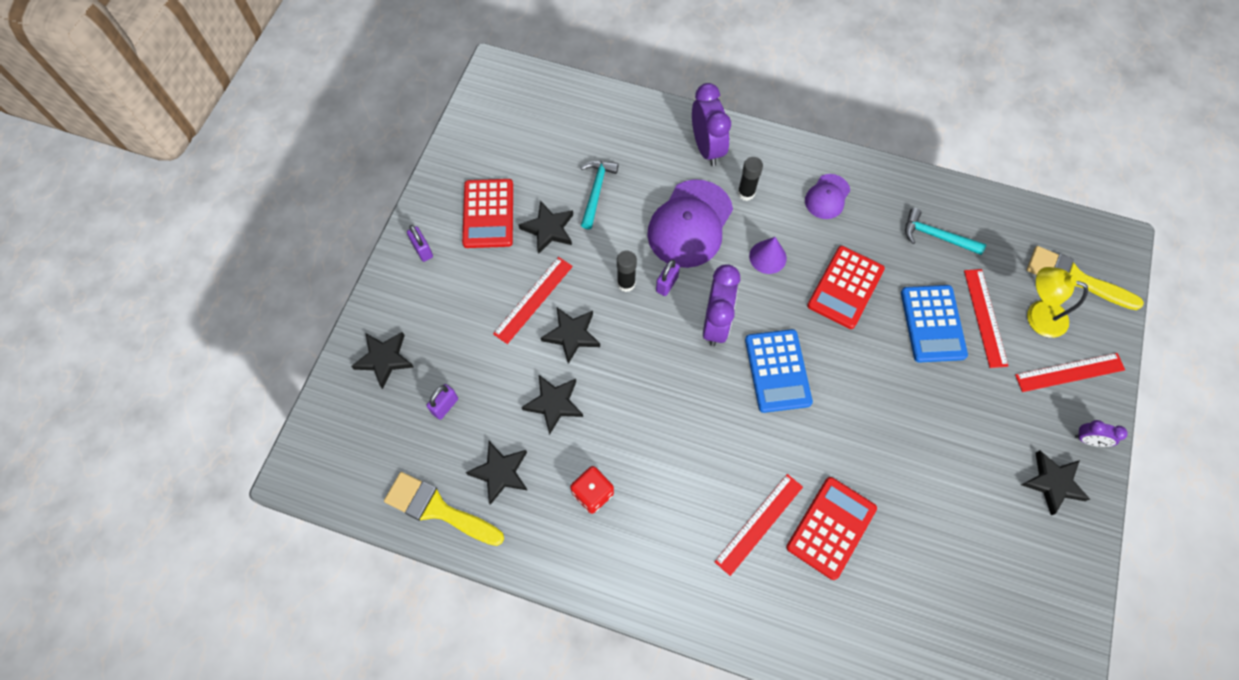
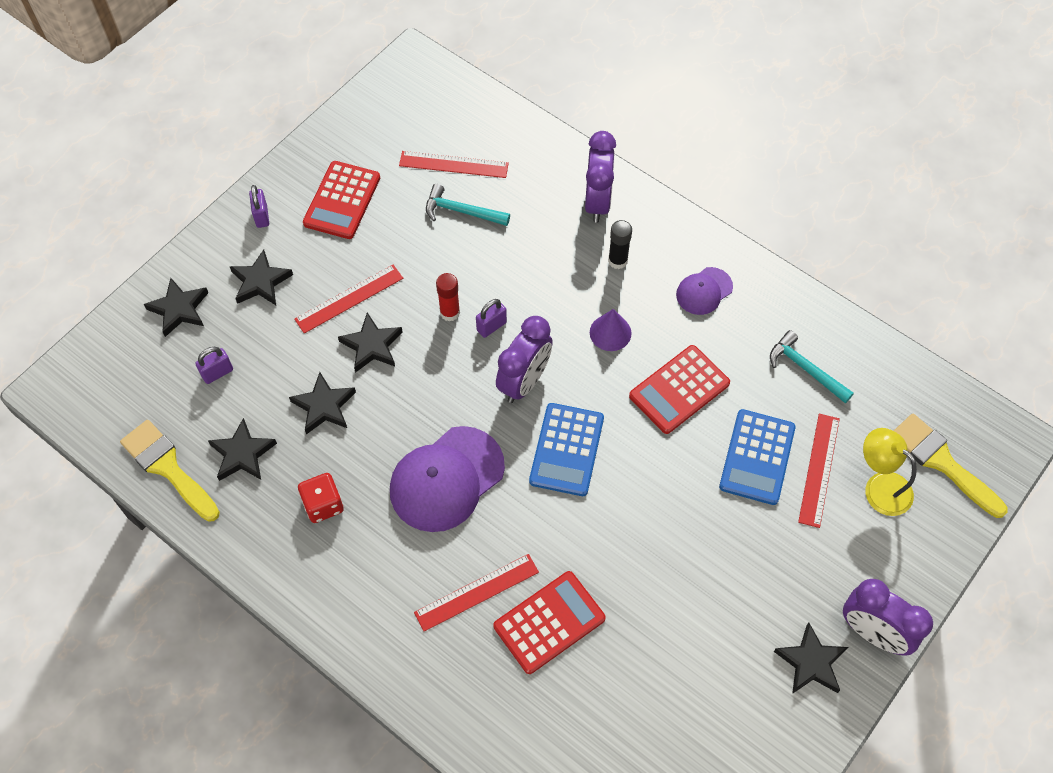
camera: 20 degrees right, 5 degrees down
(548, 229) = (395, 234): black star -> black star (260, 282)
(596, 191) = (461, 211): turquoise hammer -> turquoise hammer turned 105 degrees counterclockwise
(626, 283) = (450, 312): black glue stick -> red glue stick
(690, 224) = (543, 274): purple cap -> purple cap (446, 479)
(1069, 372) = (886, 557): red ruler -> red ruler (453, 165)
(1088, 440) = (873, 633): purple clock -> purple clock, size x1.93

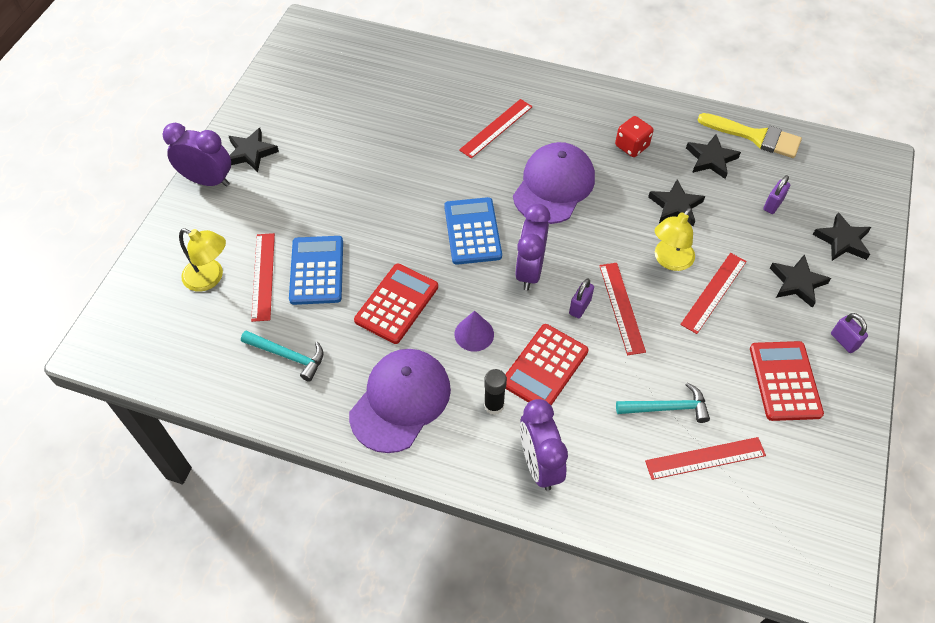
camera: 160 degrees right, 5 degrees down
(372, 345) = (669, 260): black star -> yellow lamp
(450, 312) = (622, 307): red glue stick -> red ruler
(549, 622) = (439, 126): red calculator -> red calculator (545, 367)
(704, 291) = (400, 401): purple cap -> purple cap, size x1.88
(942, 462) = (157, 312): yellow brush -> none

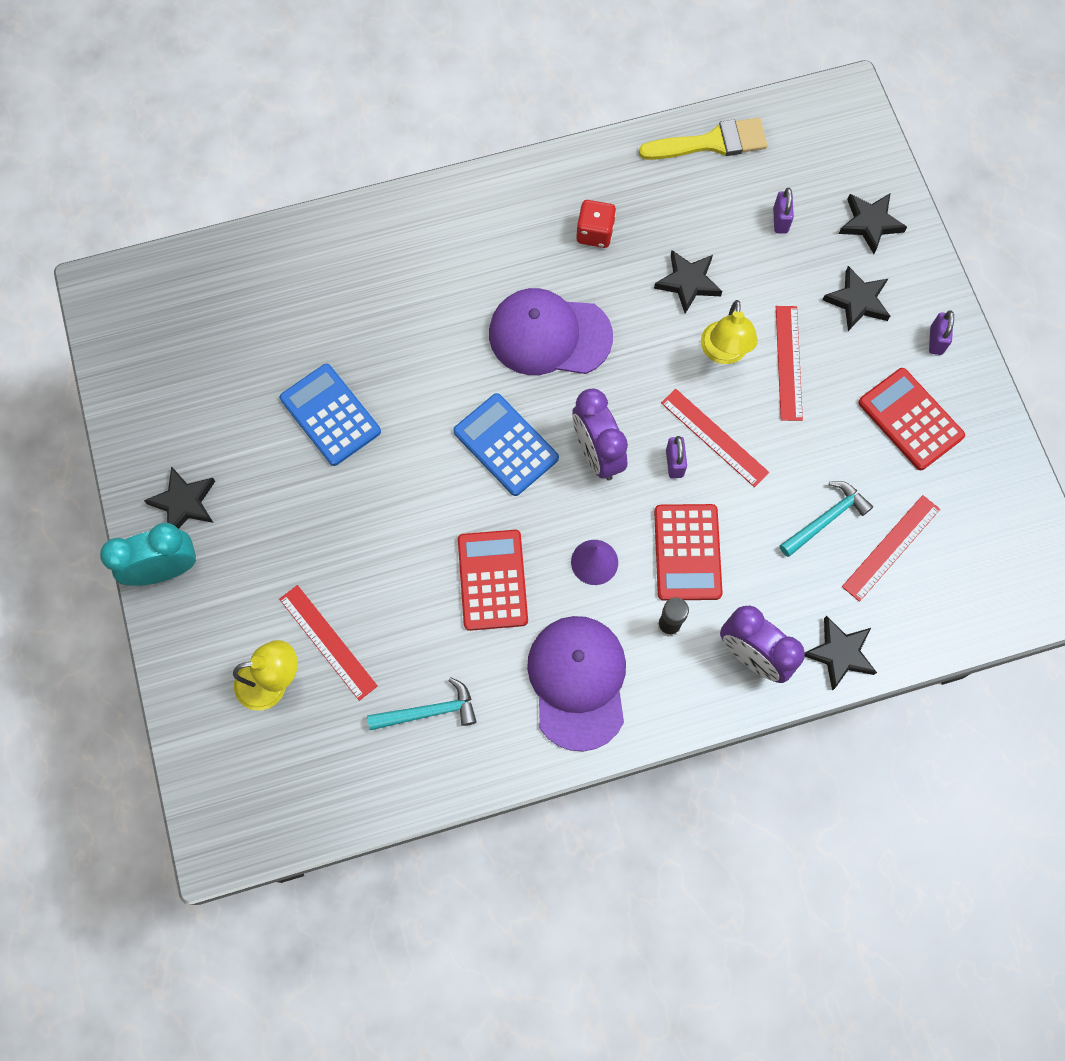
camera: 35 degrees left, 15 degrees up
(208, 180) = (165, 569): purple clock -> turquoise clock
(316, 270) = (379, 598): blue calculator -> blue calculator (330, 415)
(496, 128) = (435, 298): red ruler -> none
(554, 186) = (549, 335): purple cap -> purple cap turned 75 degrees counterclockwise
(711, 159) = (685, 200): black star -> black star (839, 653)
(844, 341) = (936, 340): purple padlock -> purple padlock turned 75 degrees clockwise

